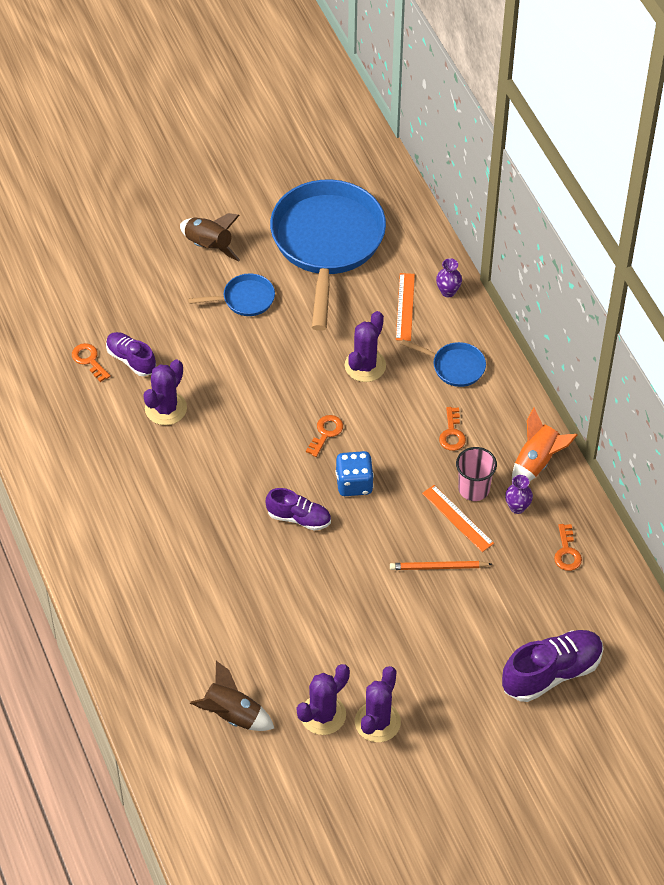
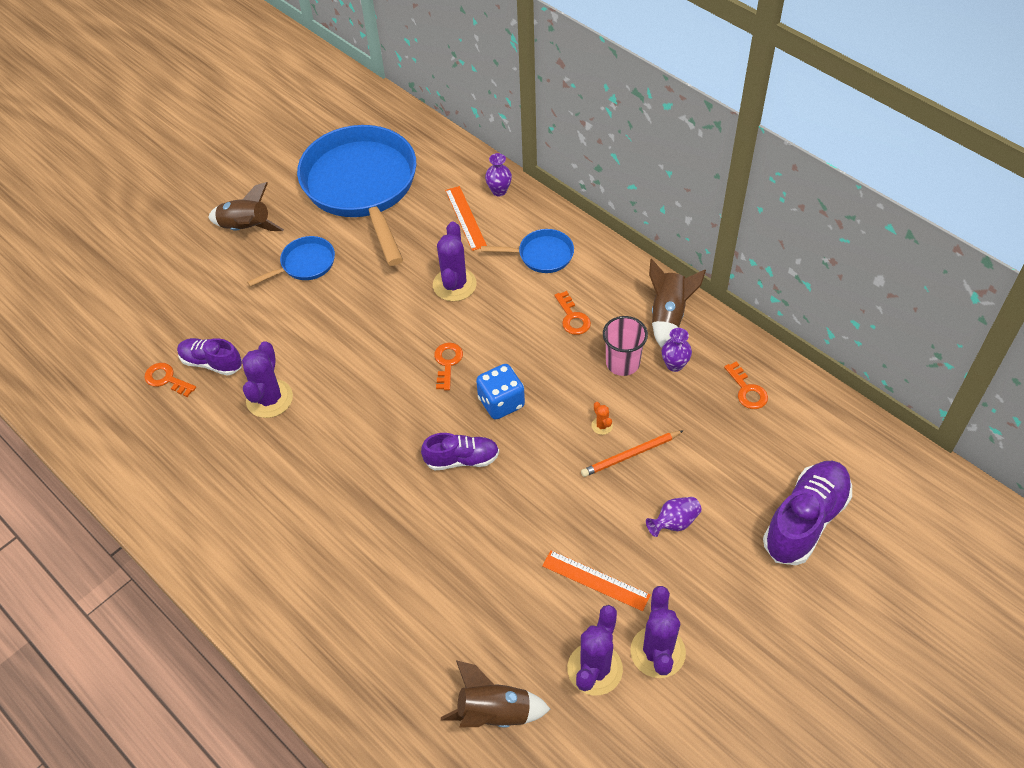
camera: 20 degrees left, 0 degrees up
(427, 534) = (602, 426): none -> orange cactus
(444, 633) = (674, 522): none -> purple vase
(457, 518) = (622, 398): orange ruler -> orange ruler (595, 580)
(537, 462) = (668, 315): orange rocket -> brown rocket

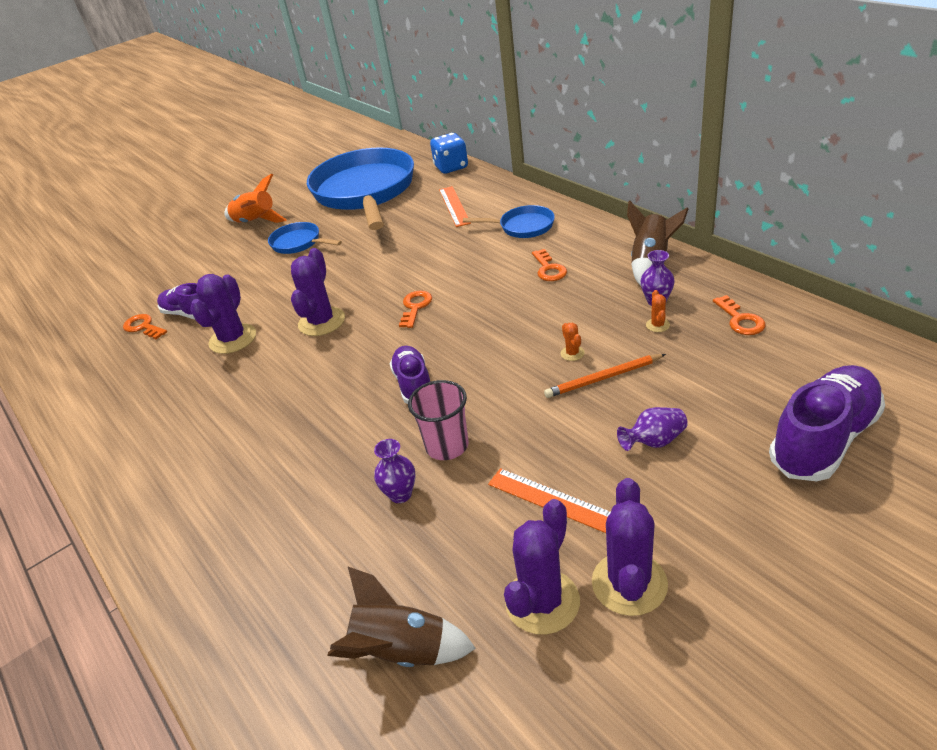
camera: 10 degrees right, 15 degrees down
(246, 228) = (255, 222): brown rocket -> orange rocket
(305, 264) = (299, 243): blue pan -> blue pan turned 120 degrees counterclockwise
(454, 285) = (434, 250): purple cactus -> purple cactus (321, 322)
(462, 459) = (413, 384): purple shoe -> purple shoe turned 105 degrees counterclockwise
(499, 191) = (488, 187): purple vase -> purple vase (400, 494)
(501, 402) = (465, 336): blue dice -> blue dice (451, 167)
(622, 363) = (599, 302): pink cup -> pink cup (447, 446)
(676, 394) = (657, 325): none -> orange cactus

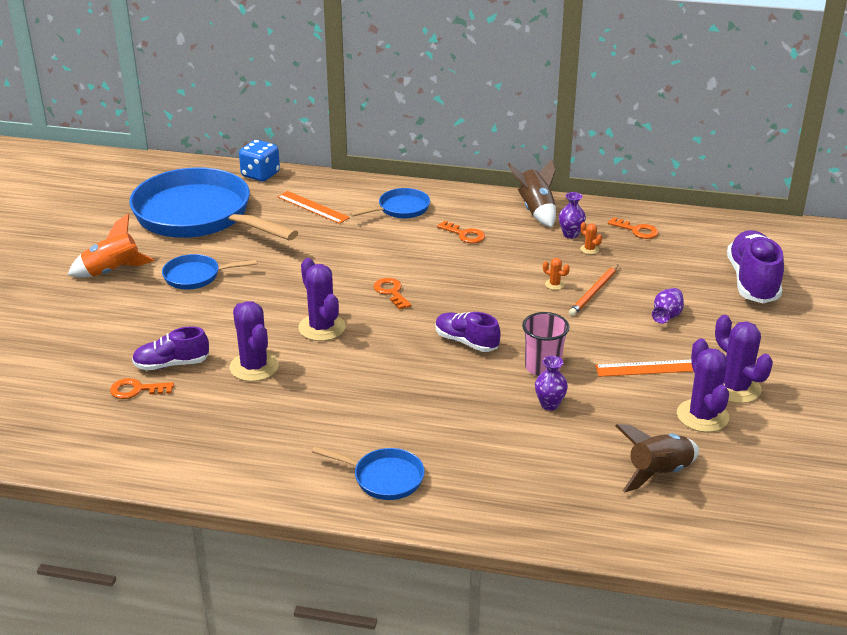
camera: 45 degrees left, 5 degrees down
(175, 499) = (384, 478): none -> blue pan

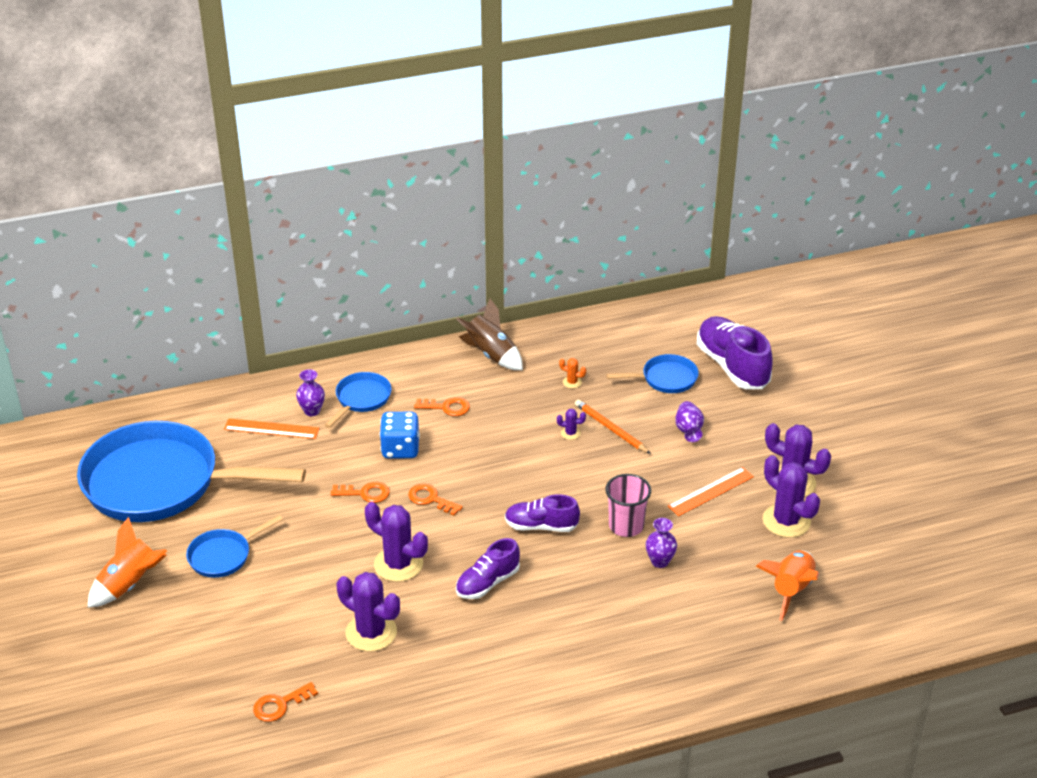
camera: 30 degrees left, 5 degrees up
(171, 364) = (289, 663): purple shoe -> purple shoe (487, 583)
(260, 175) = (181, 408): blue dice -> blue dice (400, 449)
(384, 478) = (580, 693): blue pan -> blue pan (665, 379)
(554, 284) = (570, 433): orange cactus -> purple cactus
(570, 234) = (543, 371): purple vase -> purple vase (312, 411)
(594, 292) = (610, 429): orange pencil -> orange pencil turned 135 degrees clockwise
(637, 230) = (598, 345): orange key -> orange key (365, 493)
(658, 473) = (791, 590): brown rocket -> orange rocket

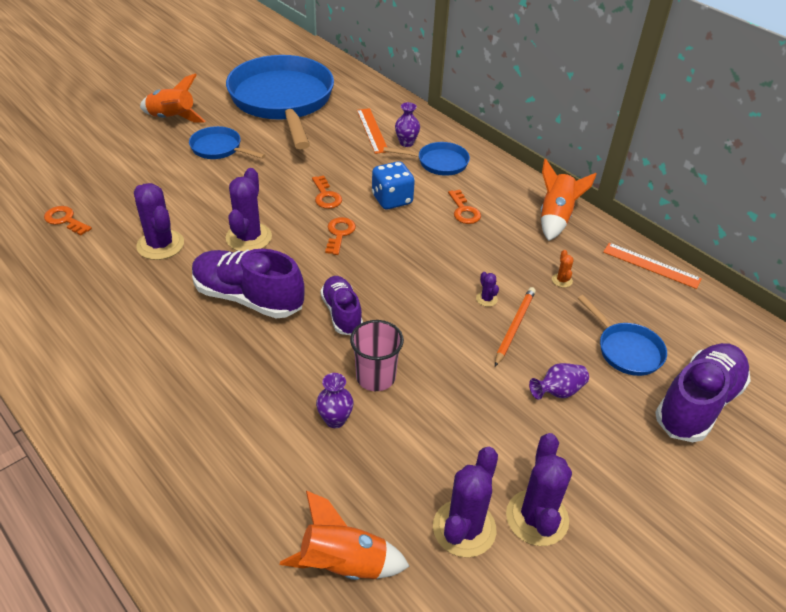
camera: 65 degrees right, 5 degrees up
(371, 632) = (160, 245): purple cactus -> purple cactus turned 45 degrees counterclockwise
(487, 583) = (248, 298): purple shoe -> purple shoe, size x1.63
(491, 355) = (556, 218): brown rocket -> orange rocket
(711, 491) = (471, 437): orange ruler -> orange ruler (651, 265)

